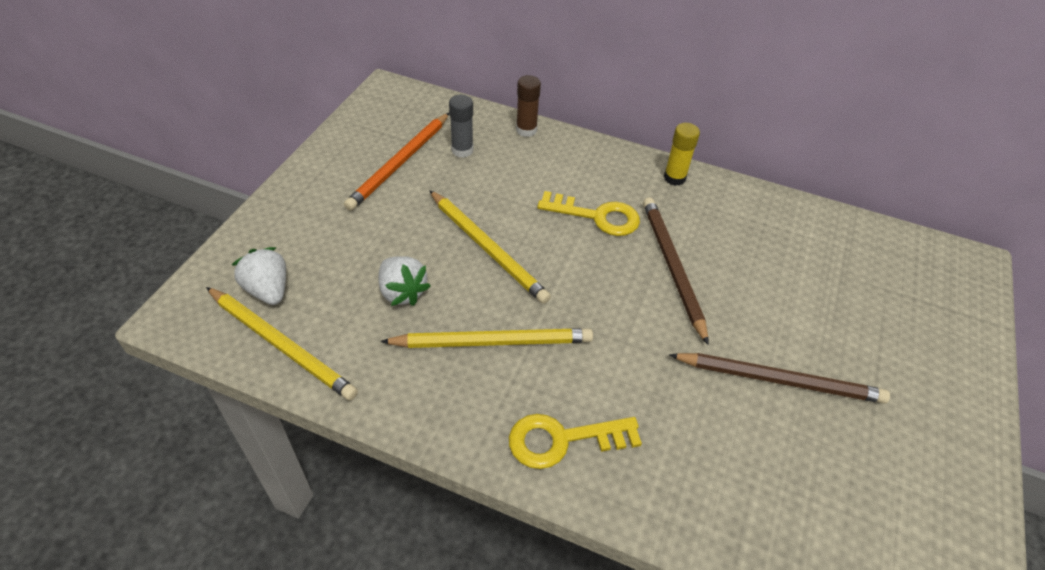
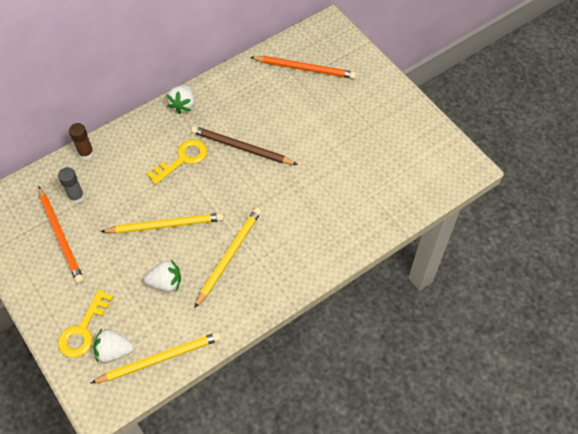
camera: 55 degrees left, 10 degrees up
(563, 440) = (304, 256): yellow key -> yellow key (83, 329)
(674, 178) = (183, 105): yellow glue stick -> white strawberry
(779, 380) = (333, 149): brown pencil -> none
(869, 273) = (305, 69): none -> orange pencil

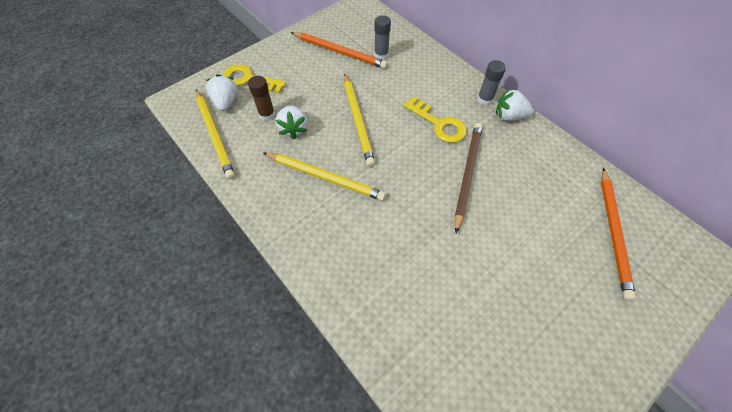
camera: 85 degrees right, 0 degrees up
(61, 236) = (339, 52): orange pencil -> orange pencil turned 120 degrees counterclockwise
(86, 153) = (429, 54): brown glue stick -> brown glue stick (267, 114)
(159, 119) = (485, 99): none -> grey glue stick

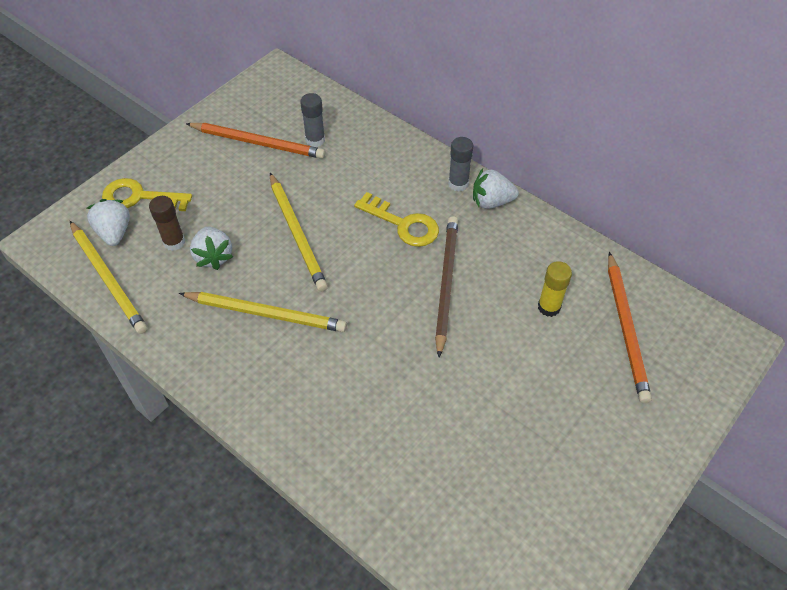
camera: 10 degrees left, 5 degrees down
(549, 205) = (549, 307): none -> yellow glue stick

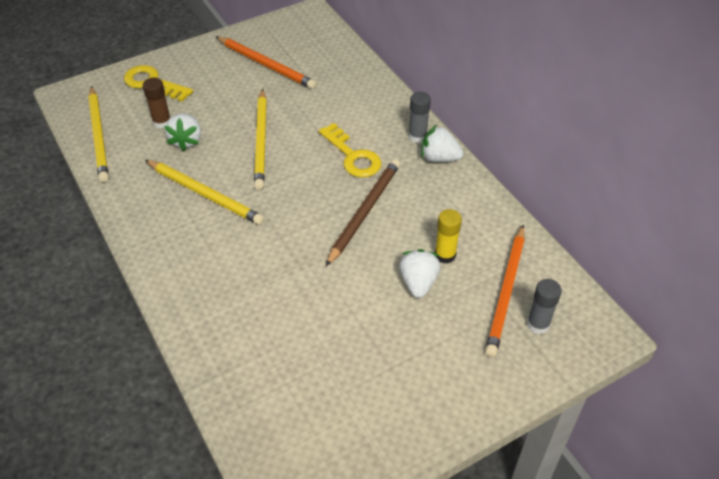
camera: 20 degrees right, 5 degrees down
(114, 232) = (121, 104): white strawberry -> white strawberry (418, 283)
(315, 140) = (314, 73): grey glue stick -> grey glue stick (538, 324)

